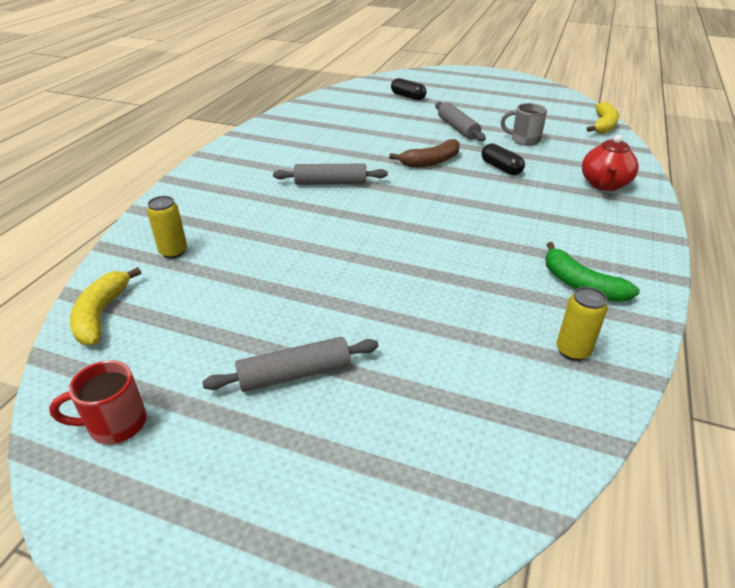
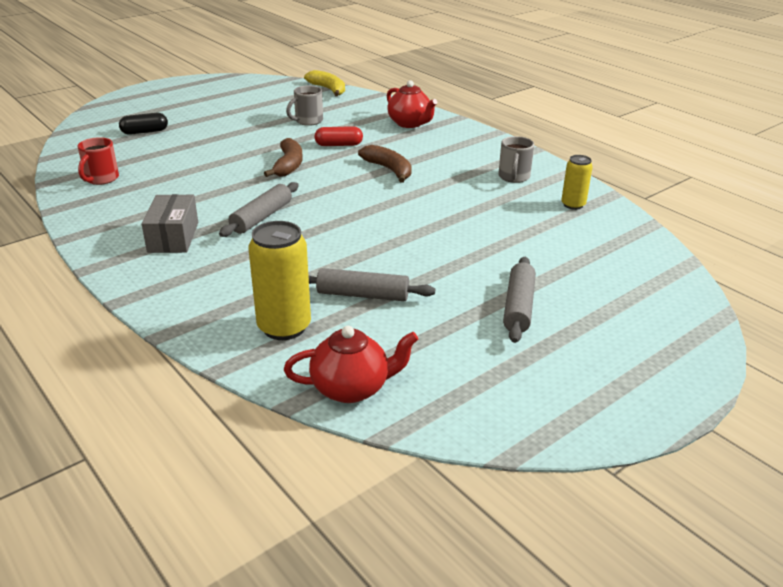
camera: 60 degrees left, 5 degrees down
(101, 314) = (351, 388): yellow banana -> red teapot
(115, 424) = (515, 402): red mug -> red mug (101, 179)
(173, 252) = (284, 327): yellow can -> yellow can, size x1.69
(267, 163) = (173, 237): none -> grey box
(458, 128) = (247, 135): grey rolling pin -> grey rolling pin (363, 295)
(489, 207) = (389, 170): none -> brown banana
(501, 168) = (339, 145): black capsule -> red capsule
(581, 284) = (514, 177): green banana -> grey mug

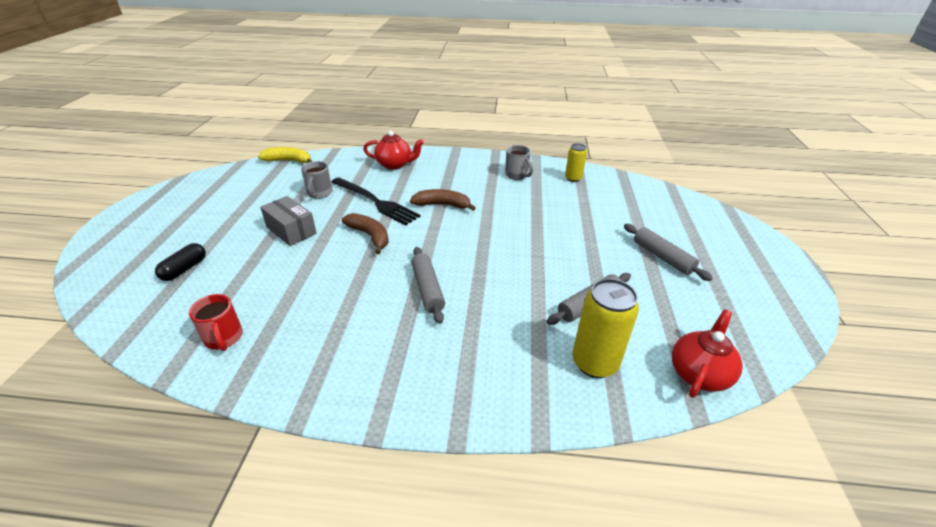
camera: 45 degrees left, 5 degrees up
(173, 237) = (393, 349): grey box -> grey box (291, 230)
(339, 145) = (376, 202): red capsule -> black fork

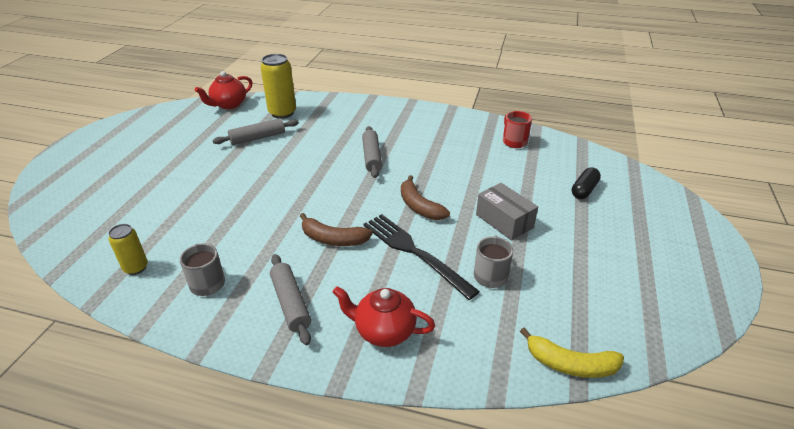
camera: 170 degrees left, 0 degrees up
(662, 257) = (162, 162): grey rolling pin -> grey rolling pin (290, 303)

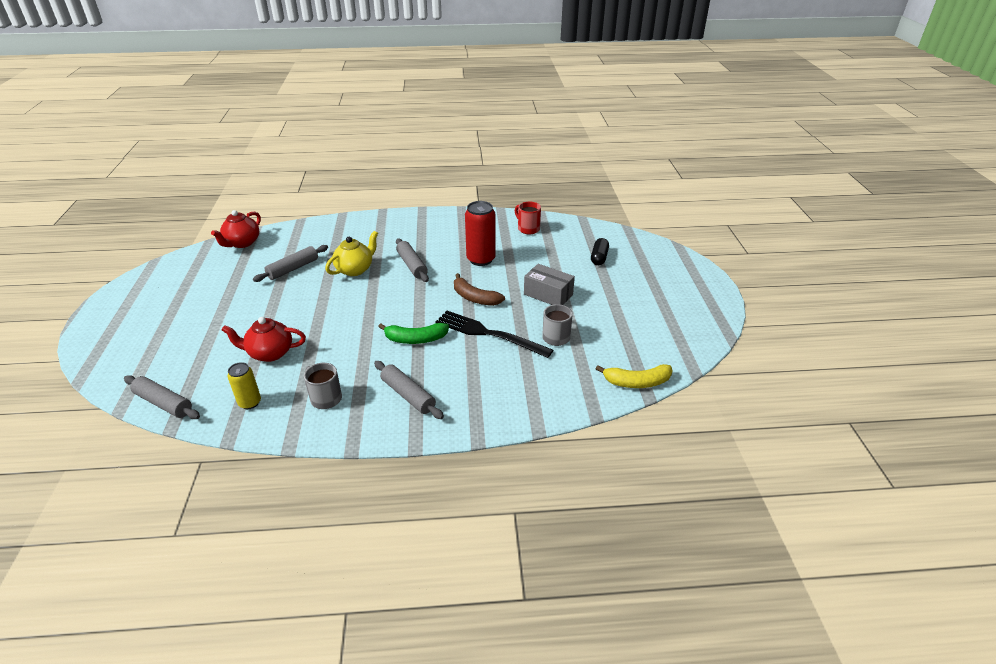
camera: 20 degrees left, 0 degrees up
(64, 247) = (163, 403): none -> grey rolling pin
(282, 113) = (303, 241): yellow can -> none
(314, 150) = (355, 269): none -> yellow teapot
(333, 239) = (415, 339): brown banana -> green banana
(384, 331) = (494, 395): red teapot -> red teapot (270, 353)
(446, 165) = (481, 259): none -> red can

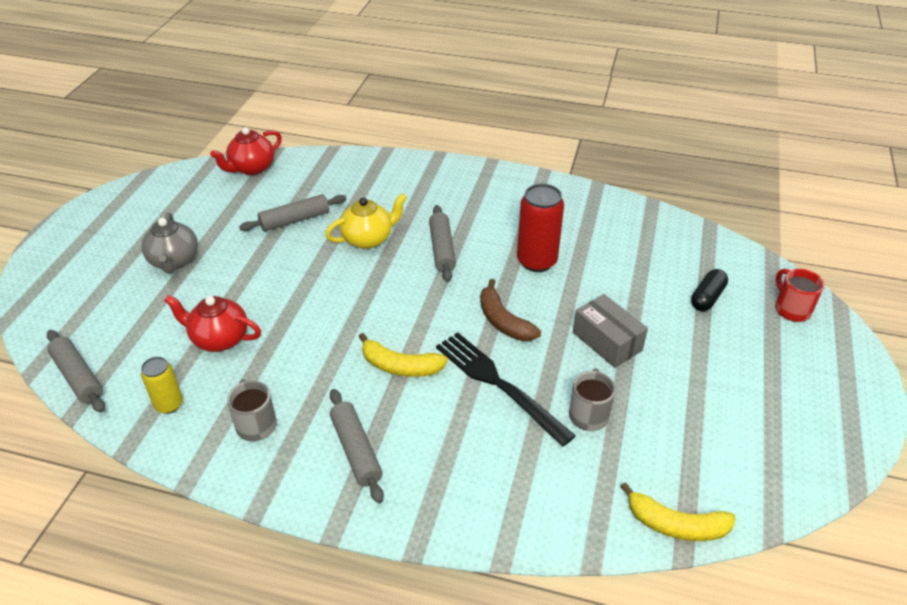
camera: 20 degrees right, 5 degrees up
(208, 313) = (174, 261): none -> grey teapot
(415, 339) = (400, 366): green banana -> yellow banana
(528, 229) = (622, 225): red mug -> red mug (791, 309)

